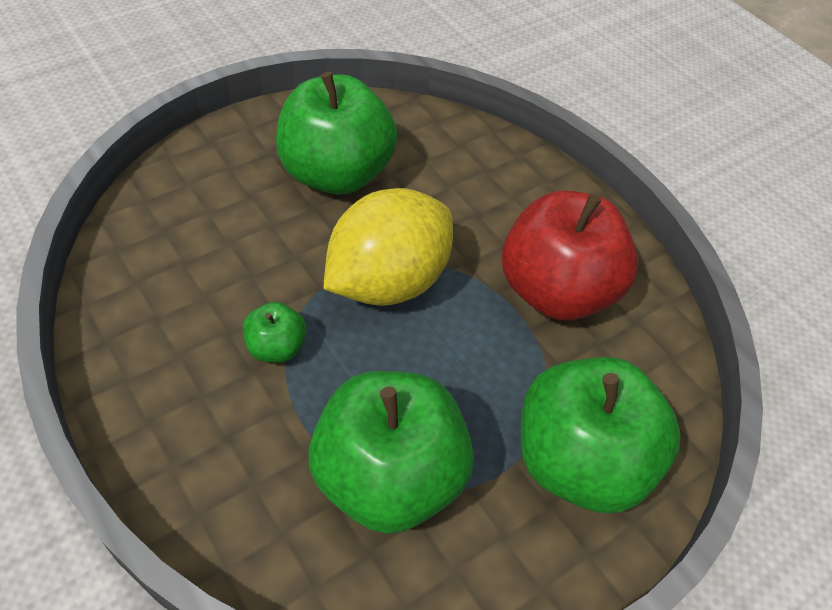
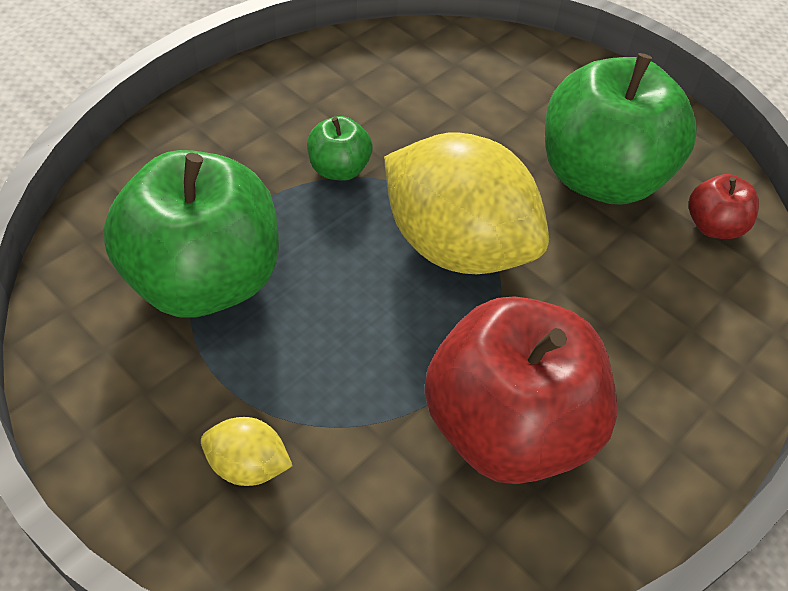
camera: 80 degrees right, 0 degrees up
(400, 129) = (713, 226): none -> red apple
(579, 461) = (247, 465): green apple -> yellow lemon

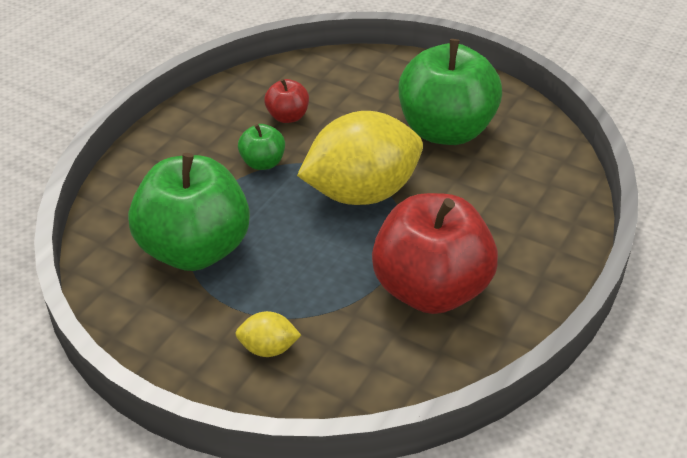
camera: 10 degrees left, 10 degrees down
(456, 246) = (361, 193): yellow lemon -> yellow lemon turned 45 degrees counterclockwise
(713, 226) = (530, 145): red apple -> red apple (287, 117)

